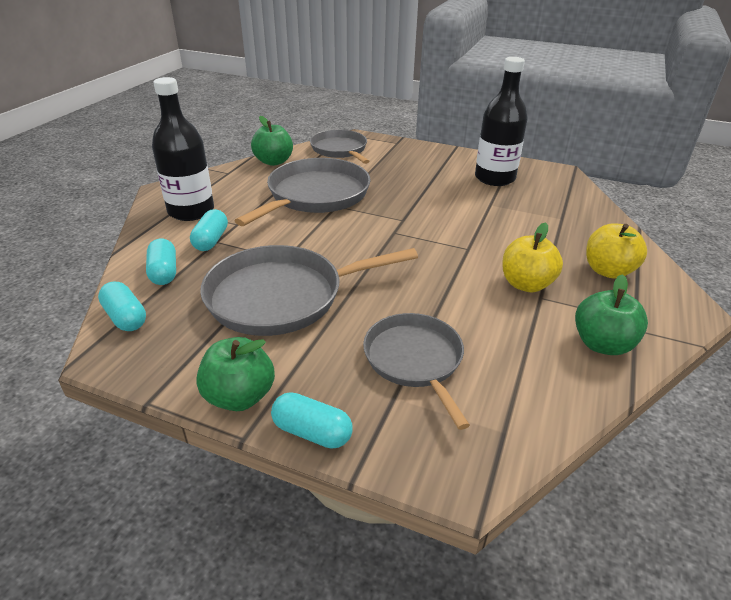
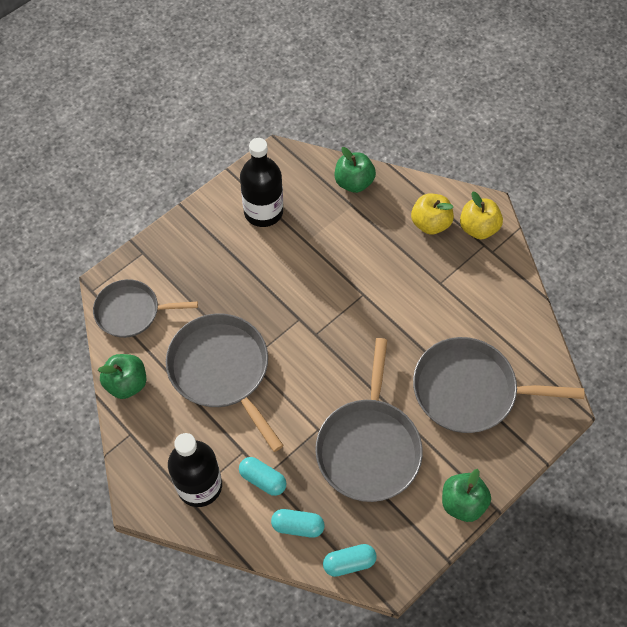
camera: 65 degrees left, 25 degrees up
(312, 432) = (506, 470): turquoise capsule -> none
(415, 360) = (470, 390): grey pan -> grey pan, size x1.53
(526, 284) = (423, 283): yellow apple -> yellow apple (478, 228)
(602, 344) = (497, 279): green apple -> green apple (354, 182)

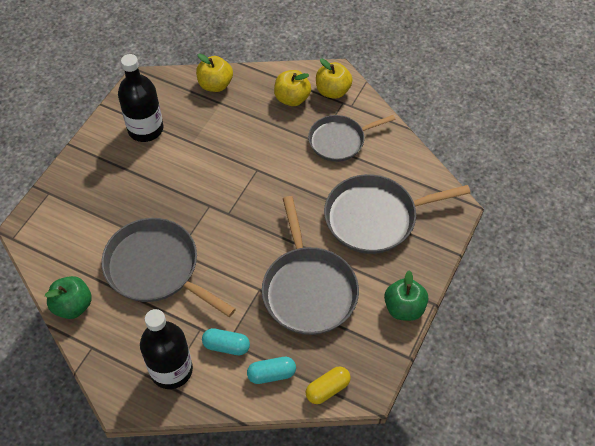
camera: 20 degrees left, 5 degrees down
(131, 311) = (55, 244): grey pan -> grey pan (339, 140)
(349, 563) = (327, 389): turquoise capsule -> yellow capsule
(354, 182) = (215, 85): green apple -> yellow apple

